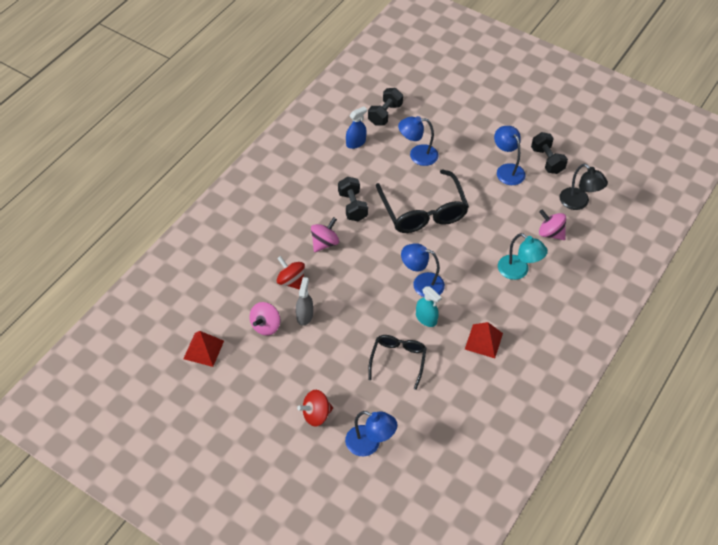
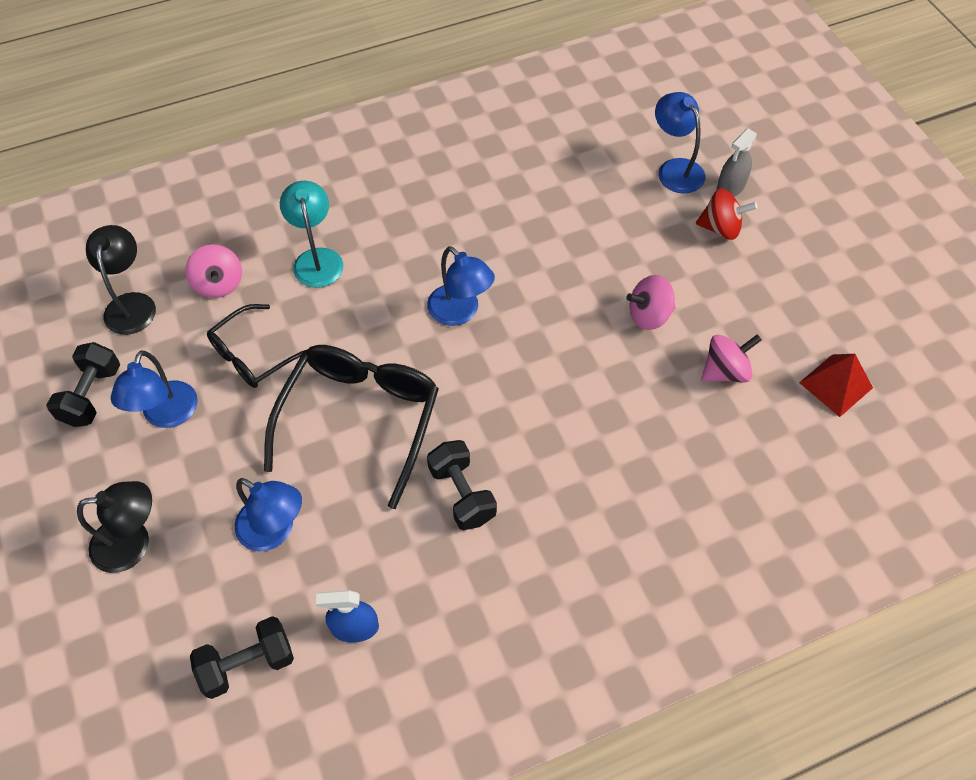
camera: 145 degrees left, 5 degrees up
(291, 281) = (647, 418): red spinning top -> none
(304, 315) = (659, 356): grey spray bottle -> grey spray bottle (730, 187)
(324, 243) = (554, 453): pink spinning top -> pink spinning top (649, 315)
(352, 206) = (462, 494): black dumbbell -> black dumbbell turned 45 degrees counterclockwise
(398, 360) = (572, 236): black glasses -> black glasses (253, 355)
(426, 318) = (494, 265): turquoise spray bottle -> none
(467, 125) = (133, 543): none -> black lamp
(483, 341) = (446, 203): red pyramid -> none

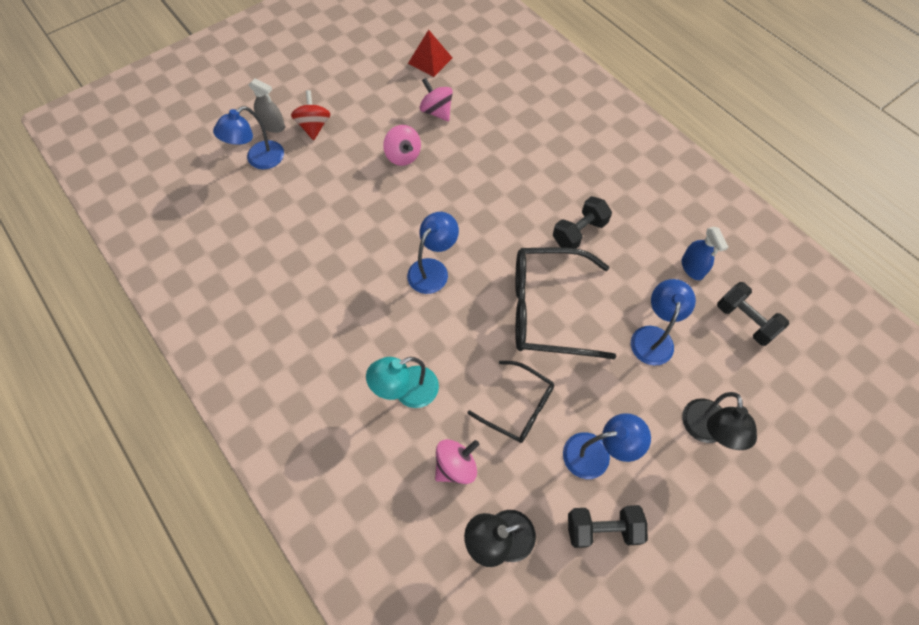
camera: 105 degrees left, 5 degrees up
(133, 543) = (705, 431): black lamp -> black lamp turned 150 degrees counterclockwise

